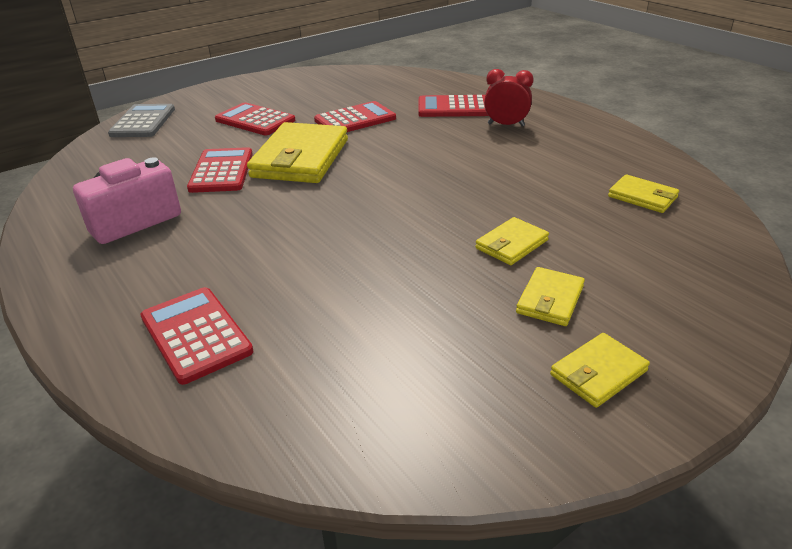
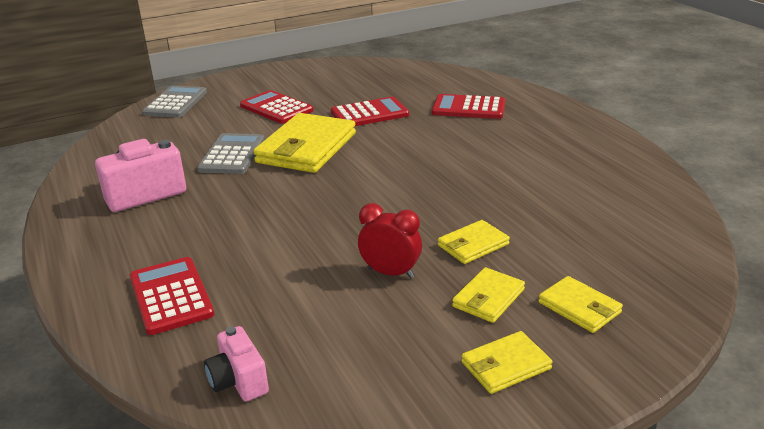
camera: 10 degrees right, 5 degrees down
(222, 171) = (232, 155): red calculator -> grey calculator
(306, 429) = (238, 381): none -> pink camera
(506, 125) = (514, 129): red clock -> red clock (390, 273)
(642, 197) = (620, 211): yellow wallet -> yellow wallet (579, 307)

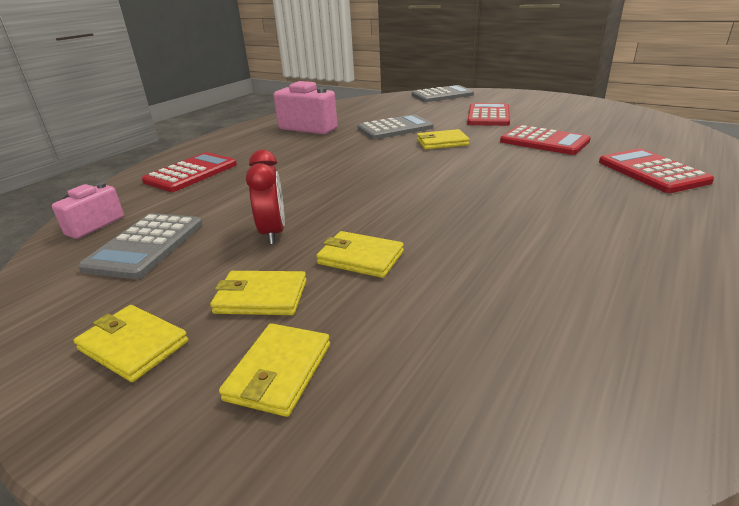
camera: 60 degrees right, 0 degrees up
(306, 148) = (442, 142): yellow wallet -> yellow wallet, size x0.50
(337, 346) = (146, 246): none -> grey calculator

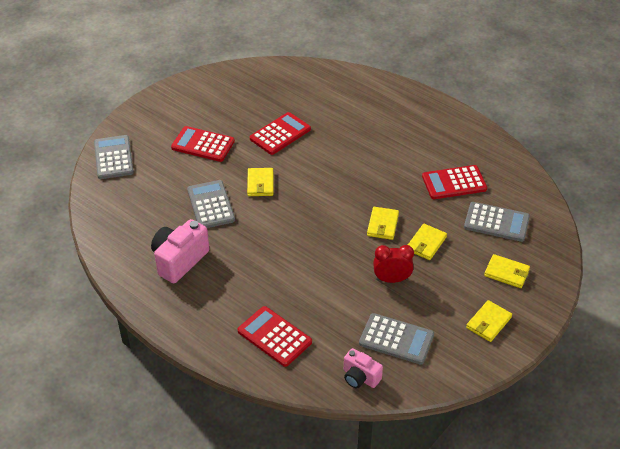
camera: 85 degrees left, 15 degrees up
(261, 297) = (456, 281): yellow wallet -> yellow wallet (382, 225)
(454, 348) = (496, 222): none -> grey calculator
(652, 172) = (349, 110): red calculator -> red calculator (454, 183)

